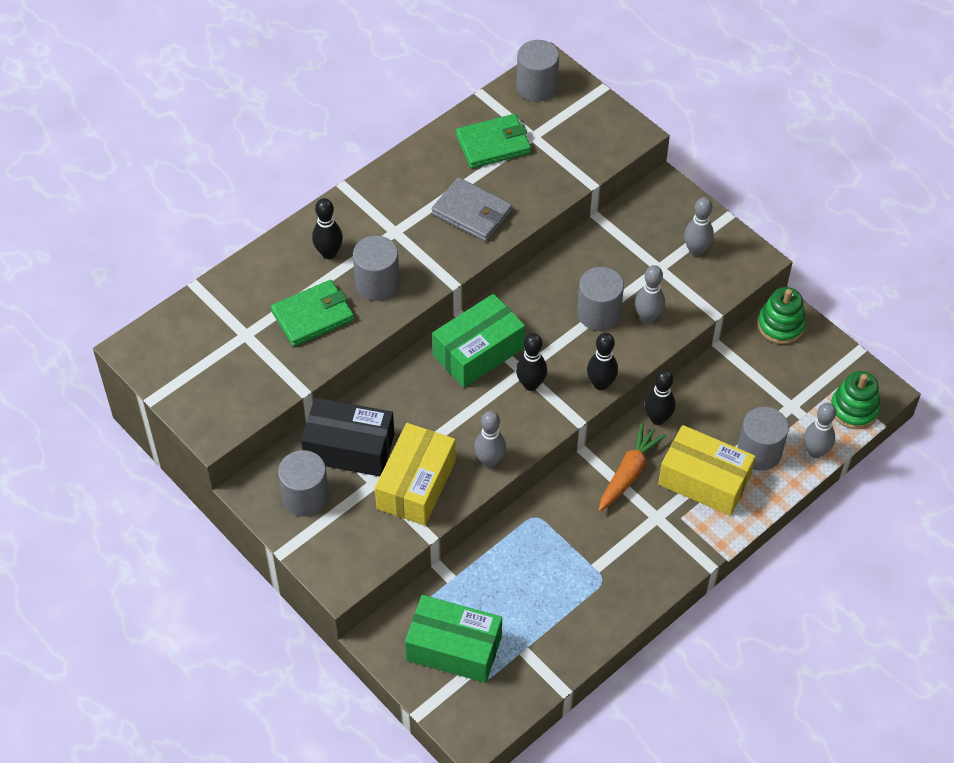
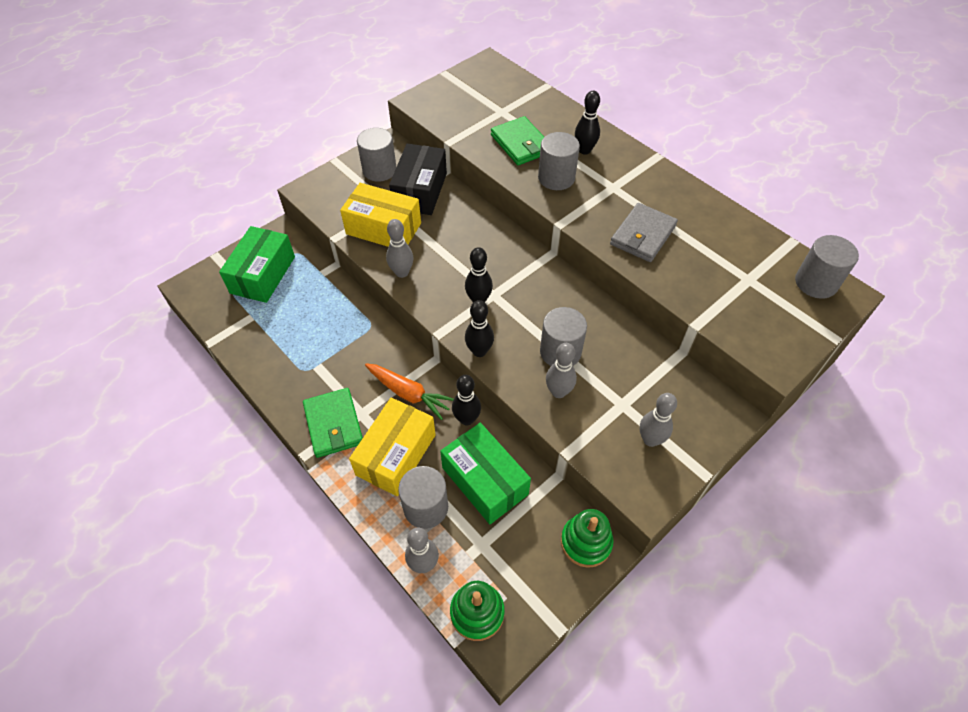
camera: 90 degrees right, 0 degrees up
(478, 352) = (512, 265): green box -> green box (485, 481)
(493, 144) = (729, 250): green wallet -> green wallet (333, 424)

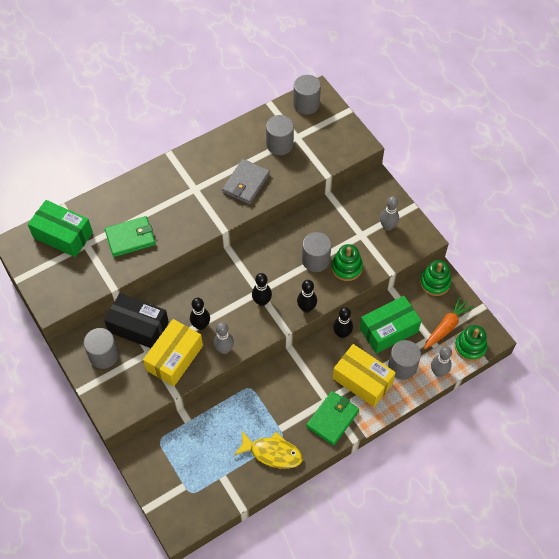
camera: 80 degrees left, 5 degrees up
(263, 275) = (179, 468): green box -> green box (63, 235)
(282, 362) = (272, 453): none -> yellow fish
(333, 424) = (332, 419): green wallet -> green wallet turned 45 degrees counterclockwise
(409, 393) = (315, 367): orange carrot -> orange carrot (446, 326)
(556, 178) = (175, 222): grey cylinder -> grey cylinder (279, 144)
(558, 392) = (346, 267): grey bowling pin -> green stacking toy
(584, 150) = (150, 197): black bowling pin -> black bowling pin (201, 325)
(643, 235) = (246, 183): grey wallet -> grey wallet turned 75 degrees clockwise

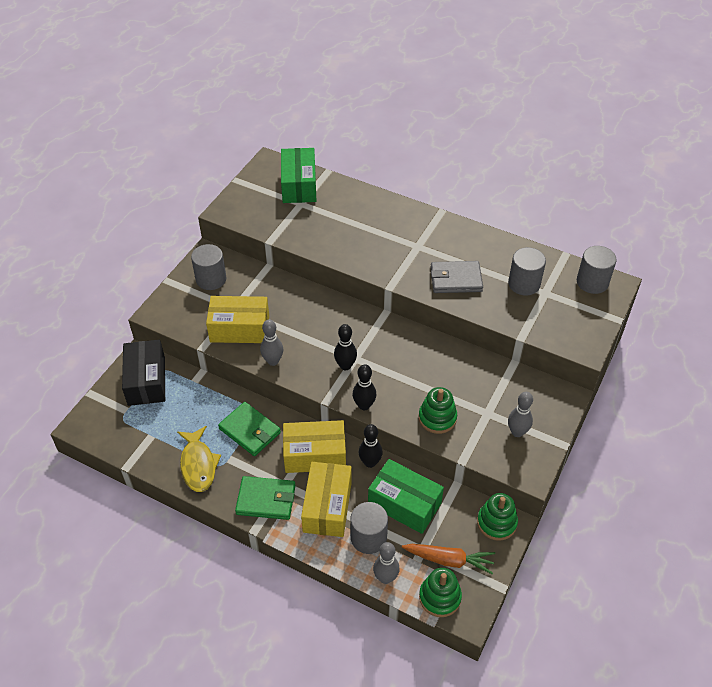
camera: 60 degrees right, 10 degrees down
(130, 238) = (329, 228): green wallet -> green wallet (249, 431)
(138, 327) = (255, 288): black box -> black box (146, 381)
(201, 325) = (287, 331): black bowling pin -> none
(313, 367) = (315, 455): none -> yellow box
(315, 260) = (426, 387): grey cylinder -> none

